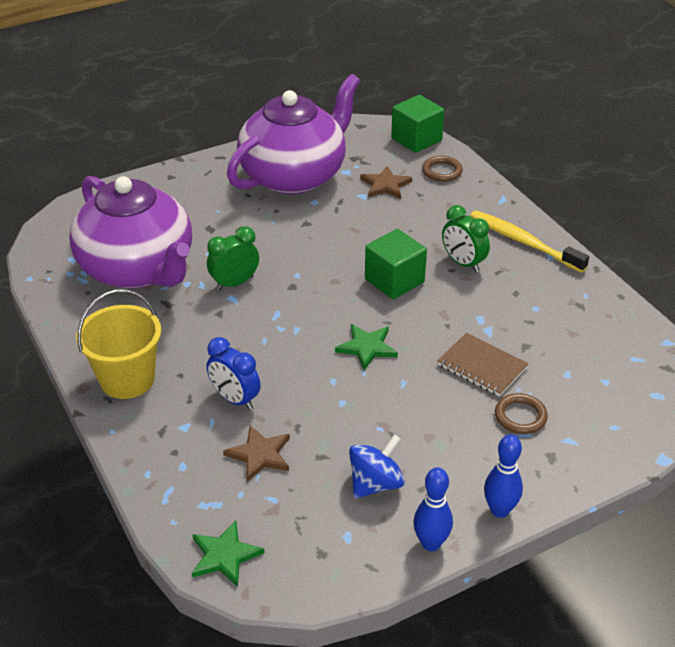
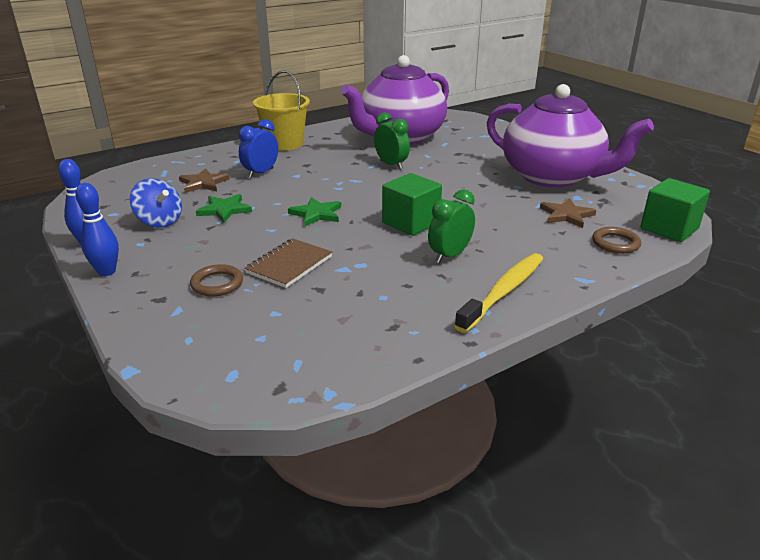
camera: 85 degrees right, 10 degrees down
(224, 555) = (118, 179): green star -> green star (224, 210)

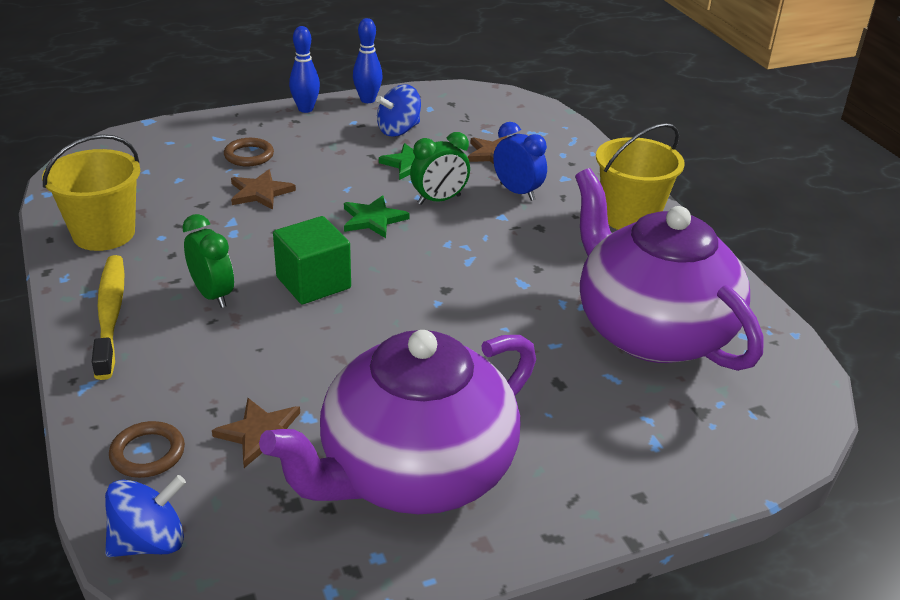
camera: 100 degrees right, 5 degrees up
(289, 265) = (260, 192): brown notebook -> brown star
(391, 165) = (519, 300): green clock -> green clock (439, 200)
(393, 329) = (104, 234): none -> yellow bucket
(503, 291) = (110, 314): yellow toothbrush -> yellow toothbrush turned 150 degrees counterclockwise
(669, 229) = (149, 542): green cube -> blue spinning top

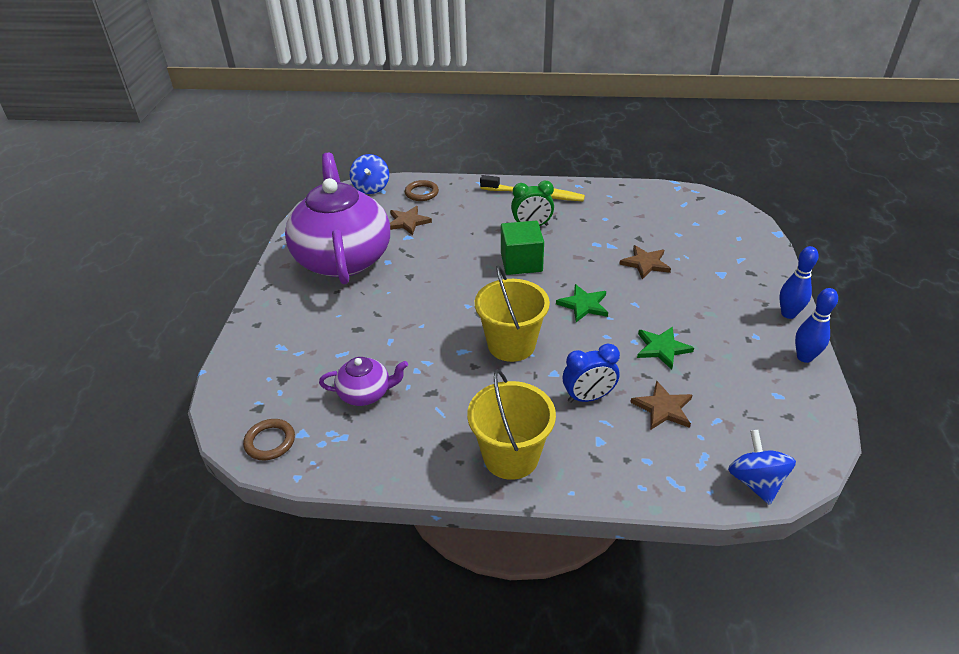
camera: 120 degrees right, 5 degrees up
(104, 234) = (619, 200): yellow bucket -> yellow bucket (511, 345)
(249, 155) = (705, 268): brown ring -> brown ring (270, 442)
(399, 130) = (731, 359): blue spinning top -> blue spinning top (755, 482)
(439, 200) = (596, 346): green clock -> none
(651, 331) = (365, 393): purple teapot -> purple teapot, size x0.43

